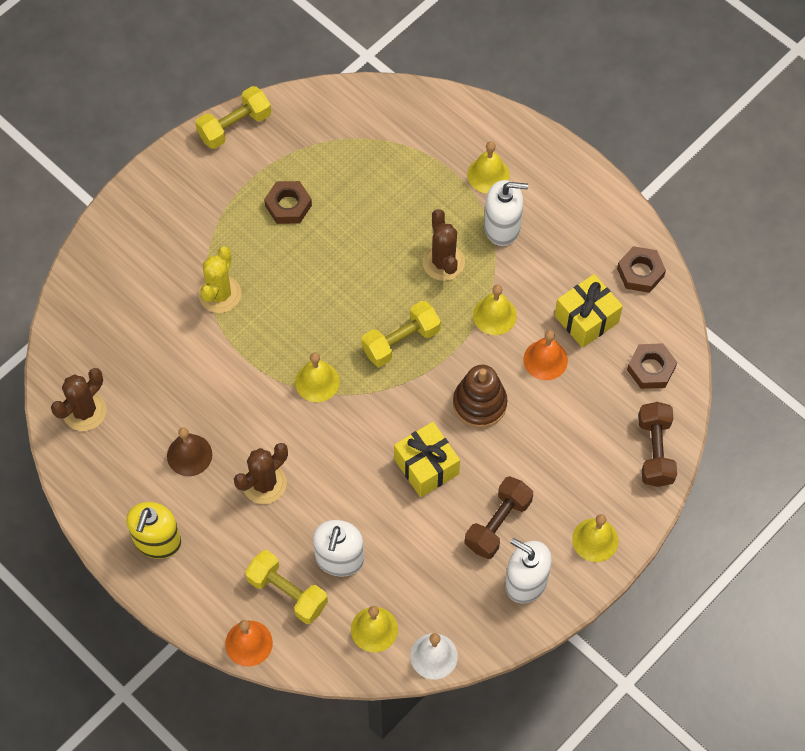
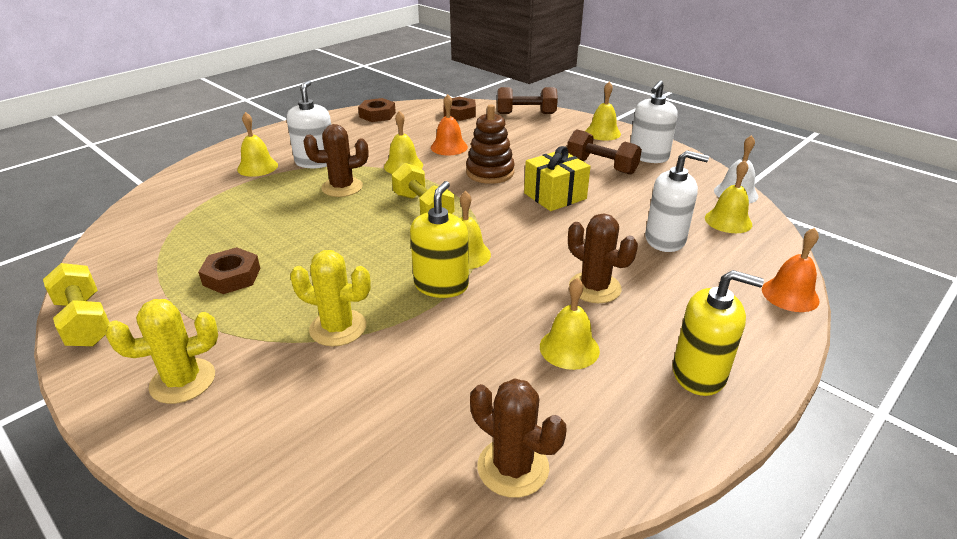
camera: 90 degrees left, 30 degrees down
(169, 209) = (183, 381): none -> yellow cactus
(189, 455) = (569, 348): brown bell -> yellow bell
(271, 363) = (441, 285): none -> yellow soap dispenser
(287, 592) = (717, 270): yellow dumbbell -> none
(586, 319) = (414, 132): yellow gift -> none

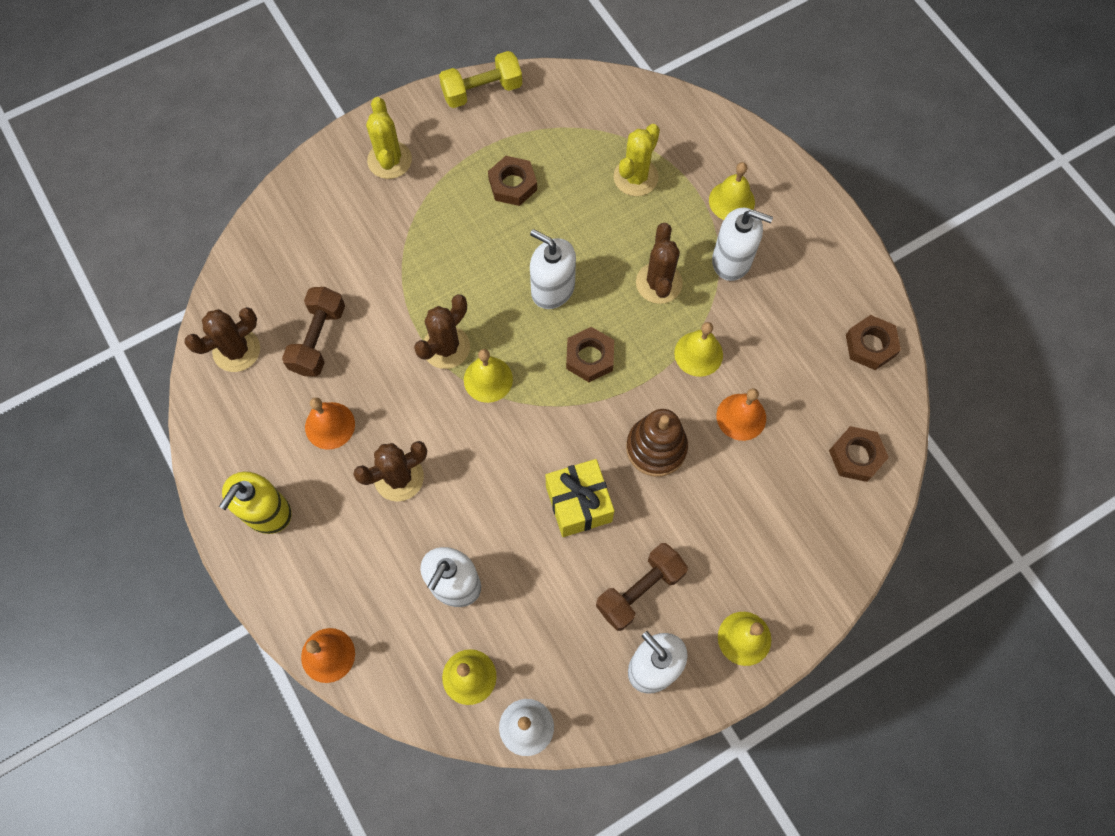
camera: 105 degrees right, 35 degrees up
(338, 328) = (414, 260): yellow cactus -> yellow cactus (635, 177)
(358, 235) = (552, 289): none -> white soap dispenser
(423, 208) = (590, 357): yellow dumbbell -> brown nut
(441, 285) = (446, 347): yellow soap dispenser -> brown cactus
(526, 113) = (838, 552): brown dumbbell -> brown dumbbell (318, 339)
(569, 348) = (330, 425): yellow bell -> orange bell

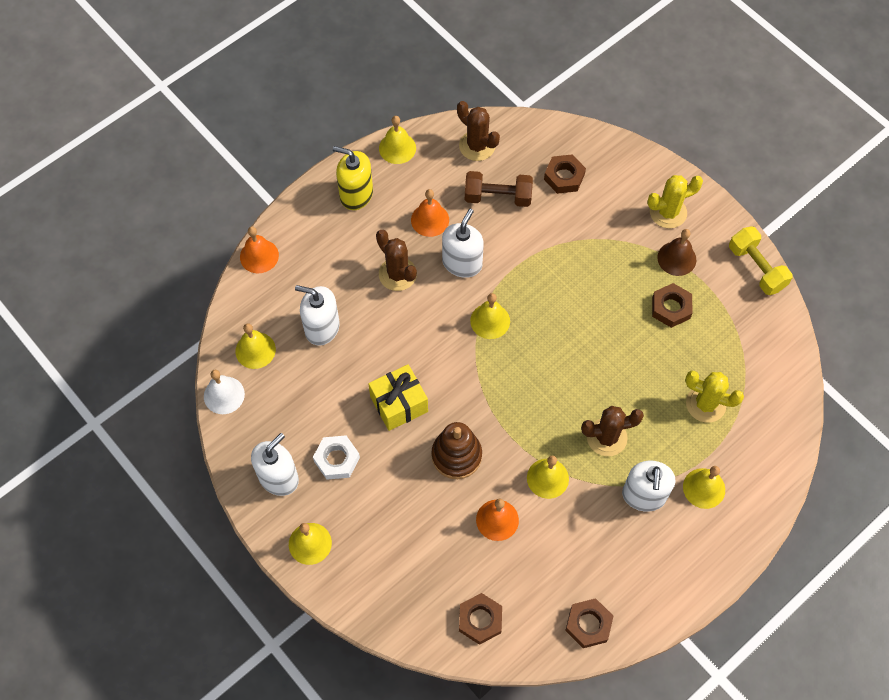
camera: 80 degrees right, 5 degrees down
(210, 448) = (397, 148): none -> yellow bell
(446, 347) = (511, 286): brown cactus -> none
(451, 165) = (676, 258): none -> brown bell
(552, 289) = (581, 355): white soap dispenser -> white soap dispenser (462, 263)
(590, 357) = (525, 393): brown nut -> brown nut (564, 177)
(640, 590) = (337, 459): brown dumbbell -> white nut

